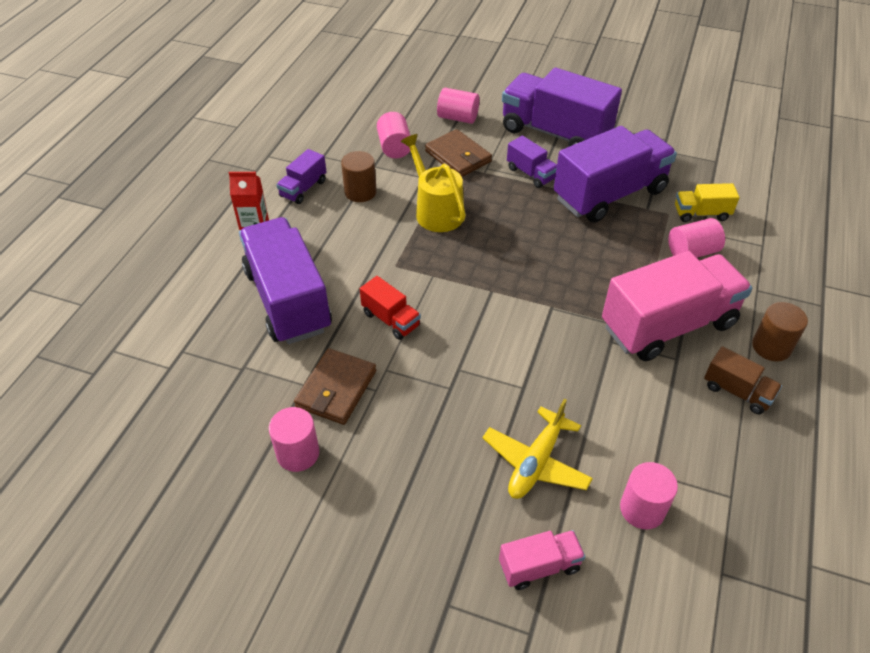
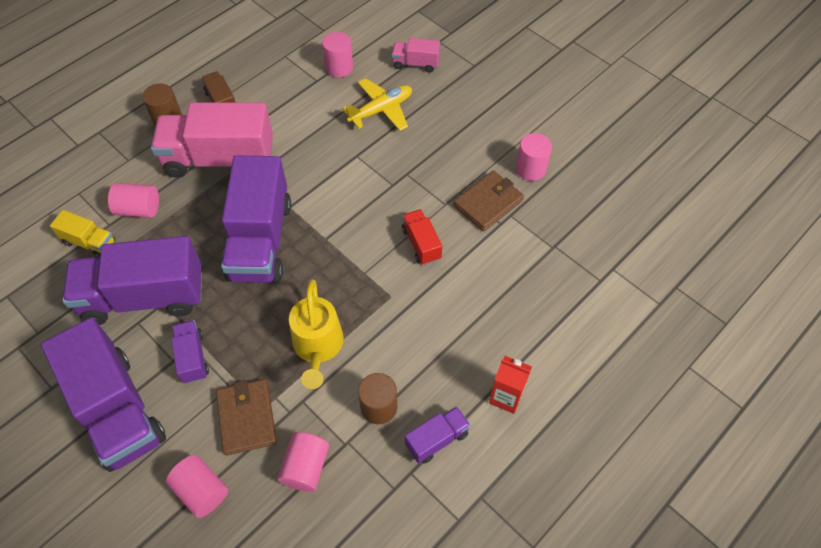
camera: 155 degrees left, 10 degrees up
(288, 300) = (499, 296): purple truck -> purple truck (260, 240)

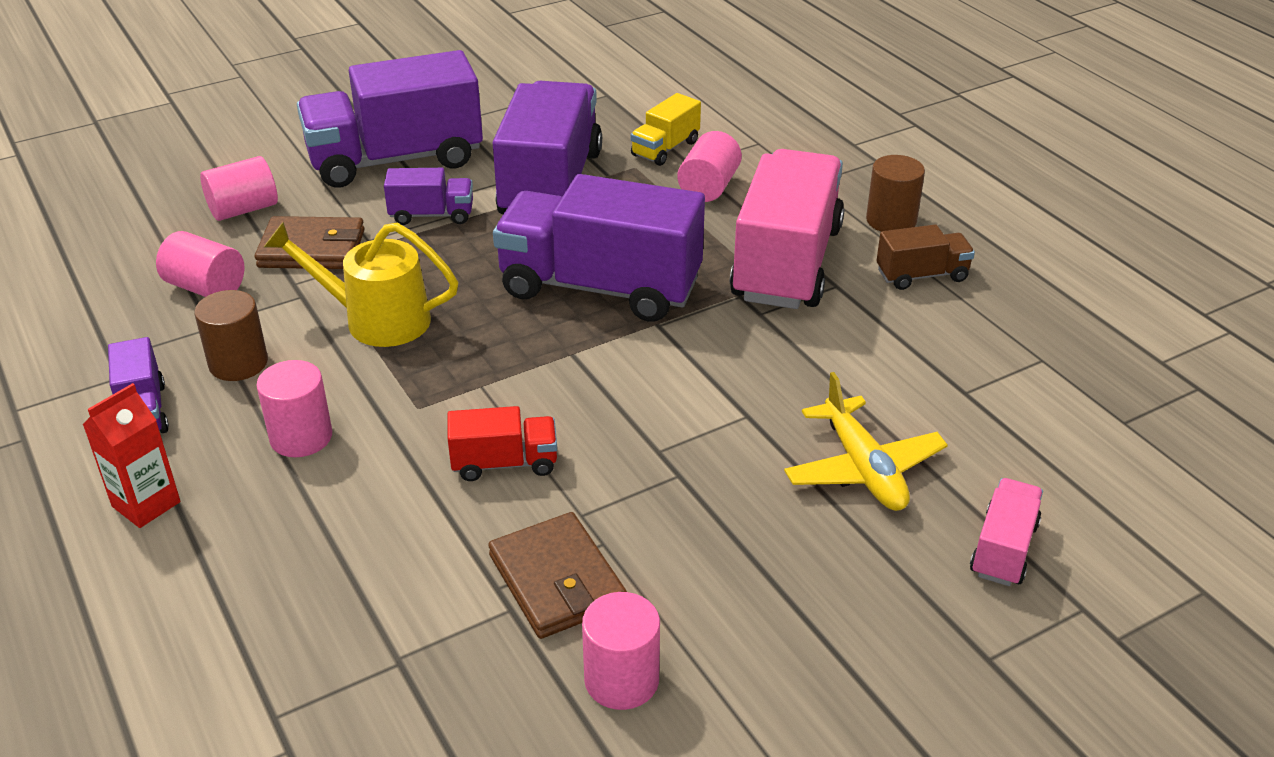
camera: 105 degrees right, 20 degrees down
(339, 67) = (1001, 427): pink cylinder -> pink cylinder (301, 437)

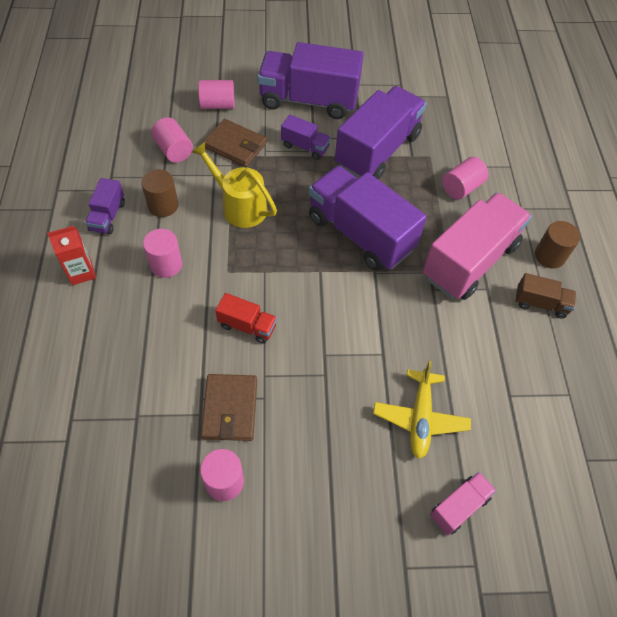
camera: 25 degrees right, 20 degrees up
(665, 149) = (455, 149): yellow truck -> none

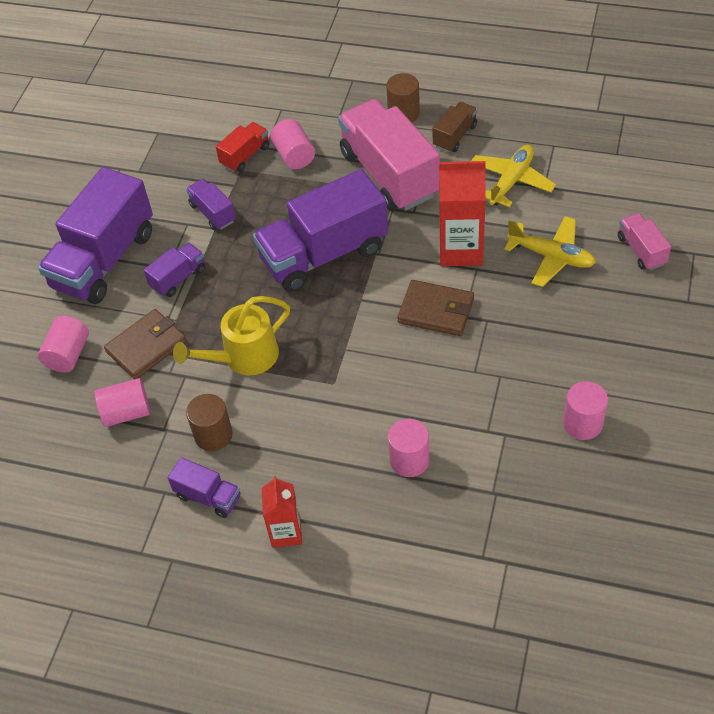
camera: 65 degrees left, 5 degrees down
(166, 264) = (304, 442): pink cylinder -> pink cylinder (409, 460)
(230, 409) = (505, 407): brown wallet -> brown wallet (436, 311)
(247, 326) = (411, 376): red truck -> red truck (245, 156)
(377, 150) = (213, 213): purple truck -> purple truck, size x0.46
(401, 337) = (461, 250): none -> red carton
(504, 363) = (511, 181): none -> yellow plane

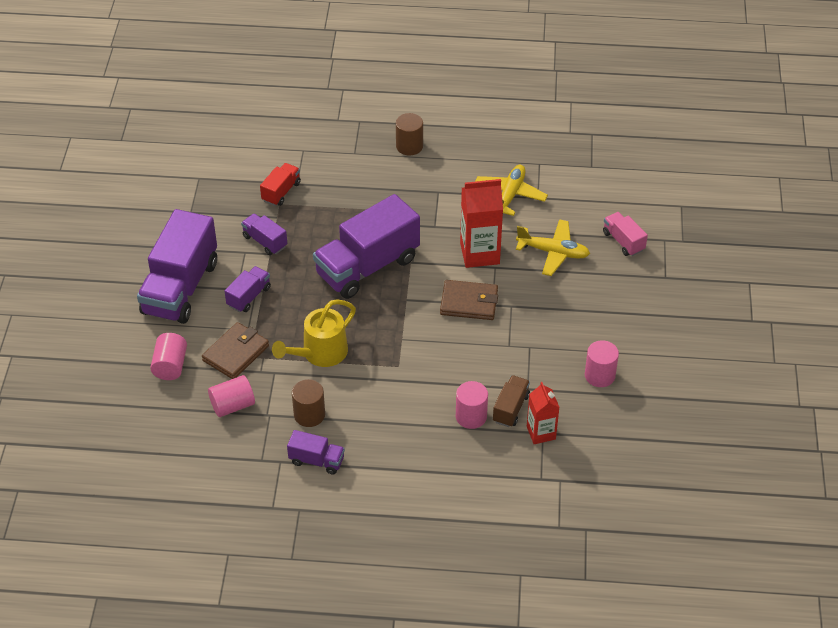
camera: 15 degrees left, 5 degrees down
(286, 532) = (385, 479): red carton -> red carton (541, 433)
(294, 155) = (323, 188): pink cylinder -> none
(389, 174) = (408, 197): pink truck -> none
(455, 136) = (456, 162): brown truck -> brown truck (510, 408)

